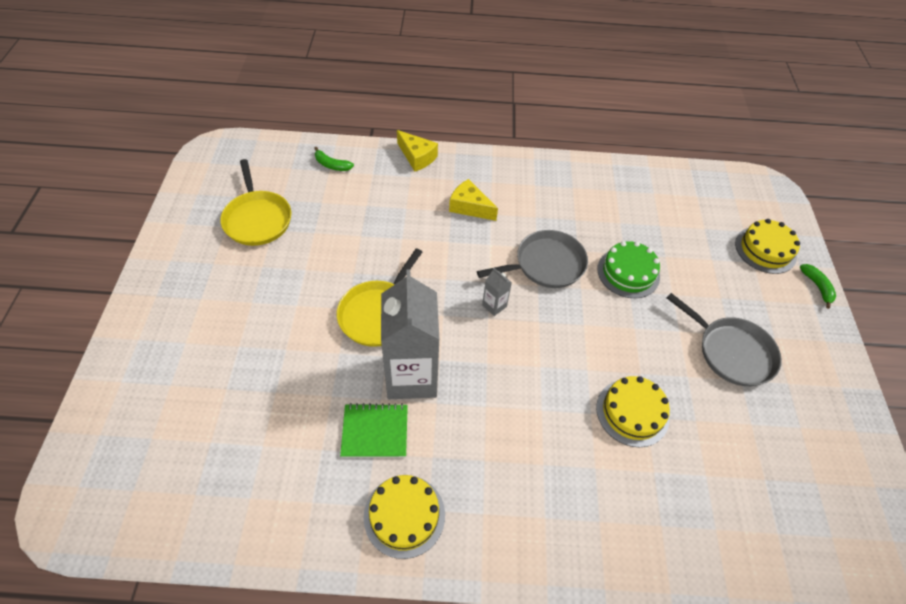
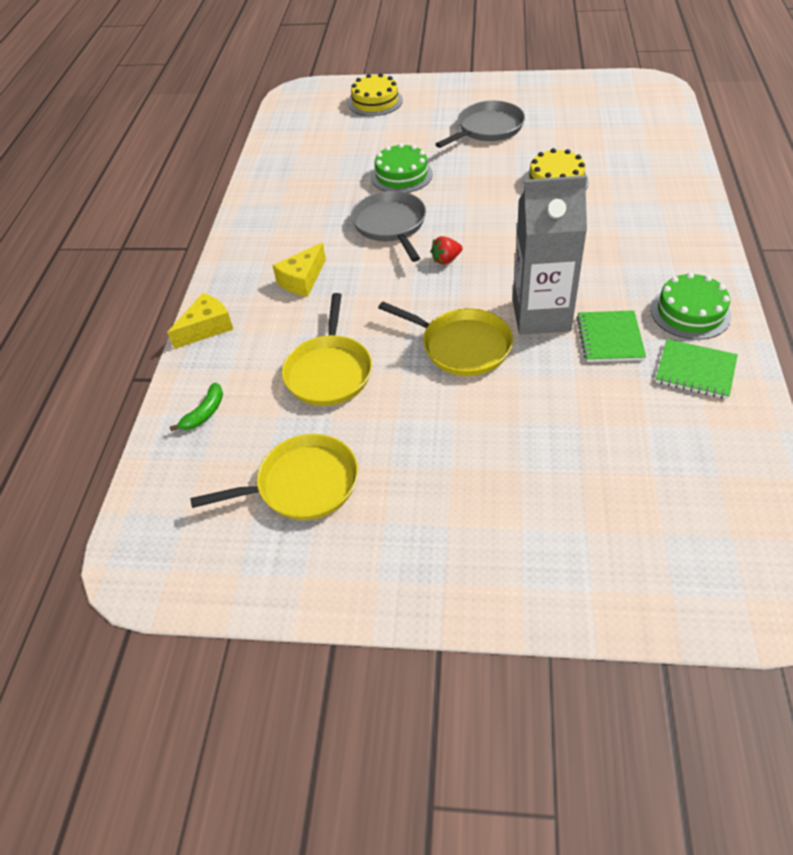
camera: 80 degrees left, 5 degrees down
(321, 502) = (695, 371): none -> green notebook
(361, 228) = (329, 372): none -> yellow pan
(404, 515) = (690, 312): yellow cake -> green cake
(494, 306) = (446, 260): grey carton -> red strawberry
(817, 287) = (417, 83): green banana -> none

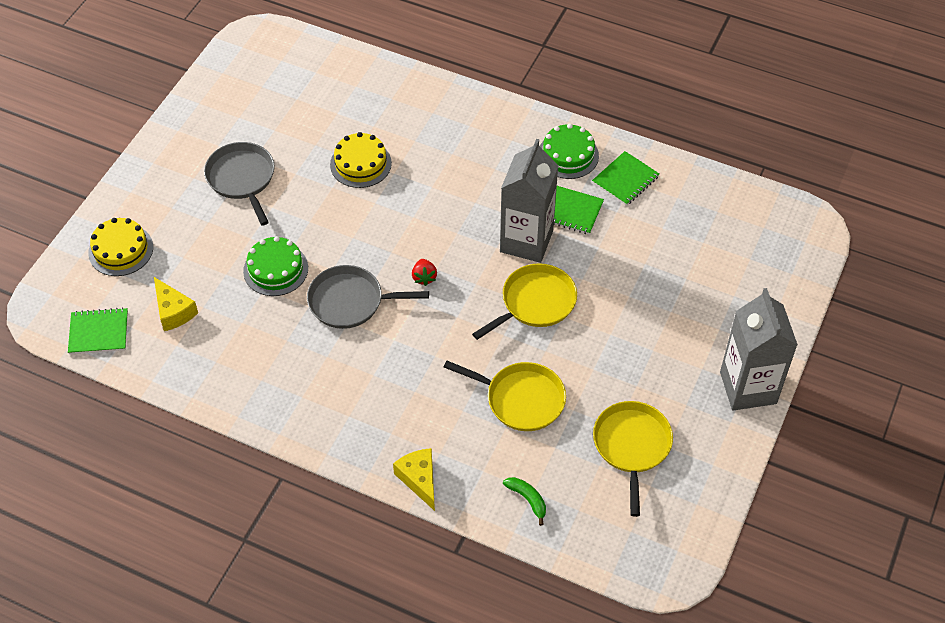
camera: 75 degrees left, 5 degrees up
(292, 118) = (99, 332): none -> green notebook
(302, 280) = (392, 390): yellow cheese -> yellow cheese (173, 311)
(441, 587) = (748, 388): none -> grey carton

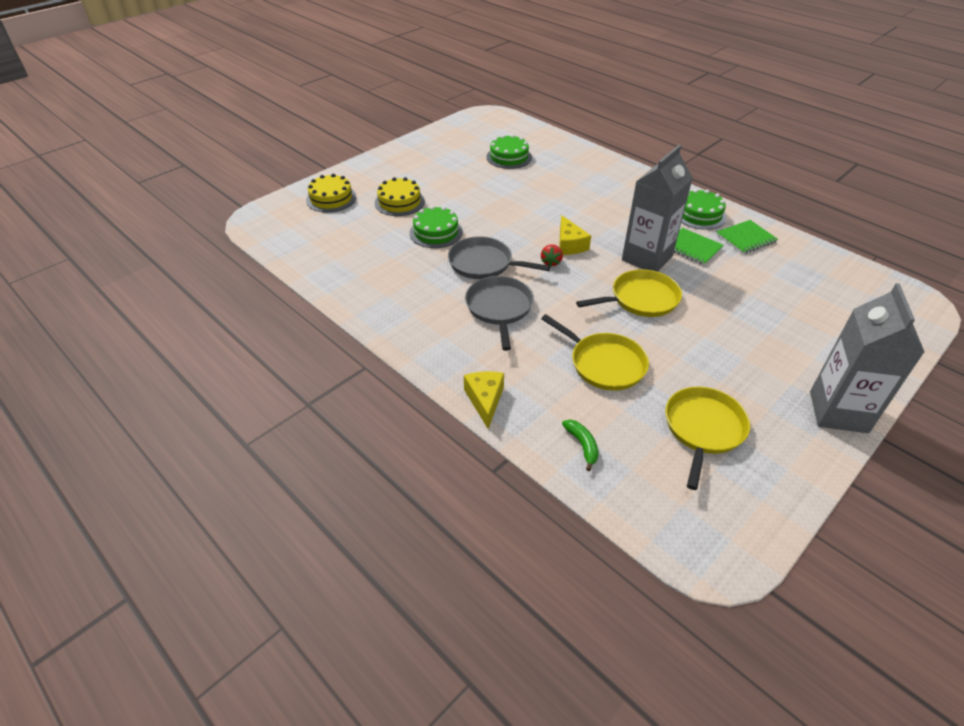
camera: 20 degrees right, 10 degrees down
(99, 332) = (285, 239): green notebook -> none
(173, 311) = (346, 239): yellow cheese -> yellow cheese (569, 244)
(242, 178) = (439, 179): grey pan -> grey pan (499, 308)
(314, 114) = (509, 157): none -> green cake
(360, 164) = (531, 188): yellow cake -> yellow cake (399, 202)

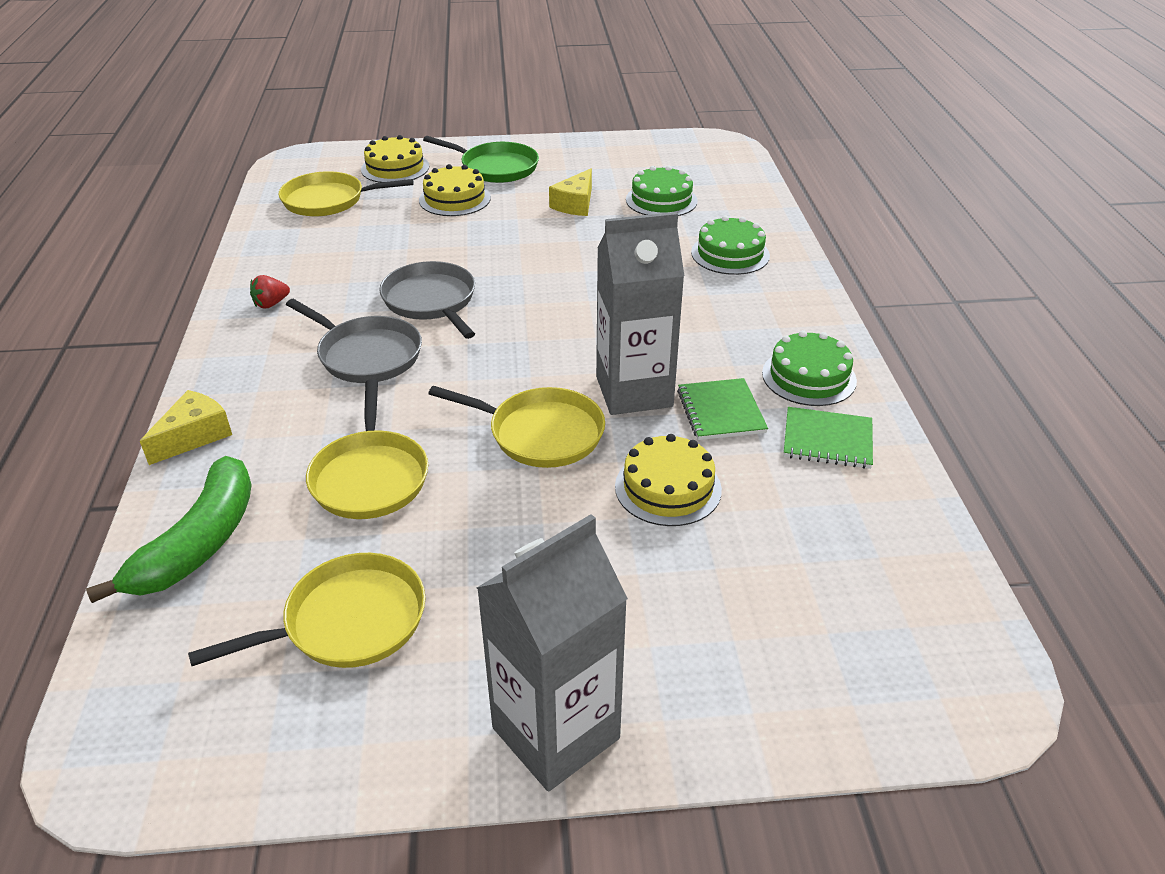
camera: 40 degrees right, 5 degrees down
(323, 236) = (328, 200): none -> yellow pan
(392, 174) = (496, 167): none -> green pan
(436, 232) = (438, 246): green cake -> green cake (730, 254)
(499, 308) = (367, 354): grey pan -> grey pan turned 90 degrees clockwise
(551, 262) = (507, 336): red strawberry -> red strawberry (271, 304)
(569, 244) = (563, 328): yellow cheese -> yellow cheese (575, 204)
(582, 445) = (199, 543): green banana -> green banana, size x2.14
(724, 292) = (668, 488): none -> yellow cake

